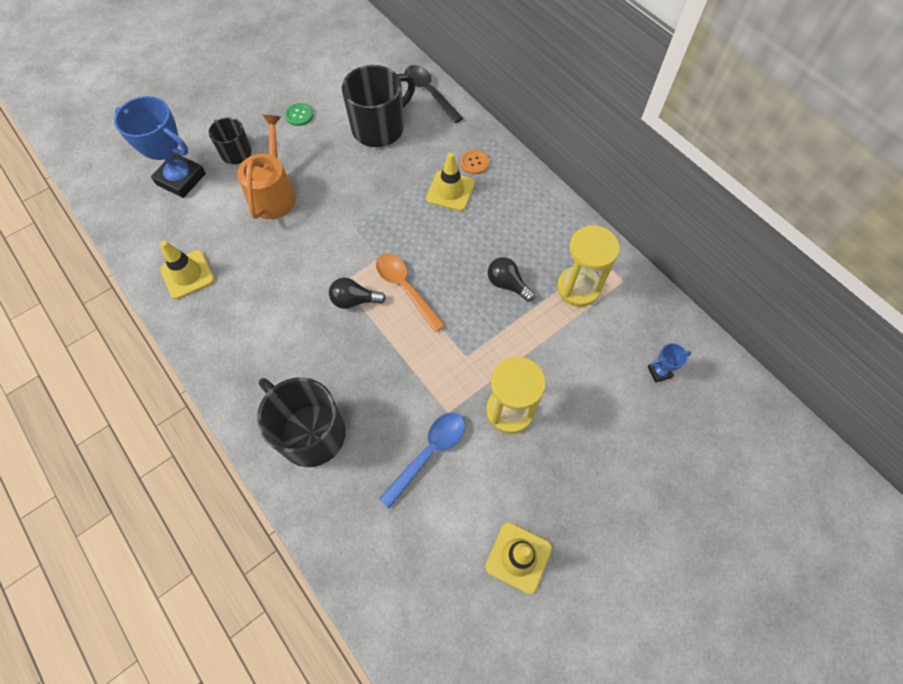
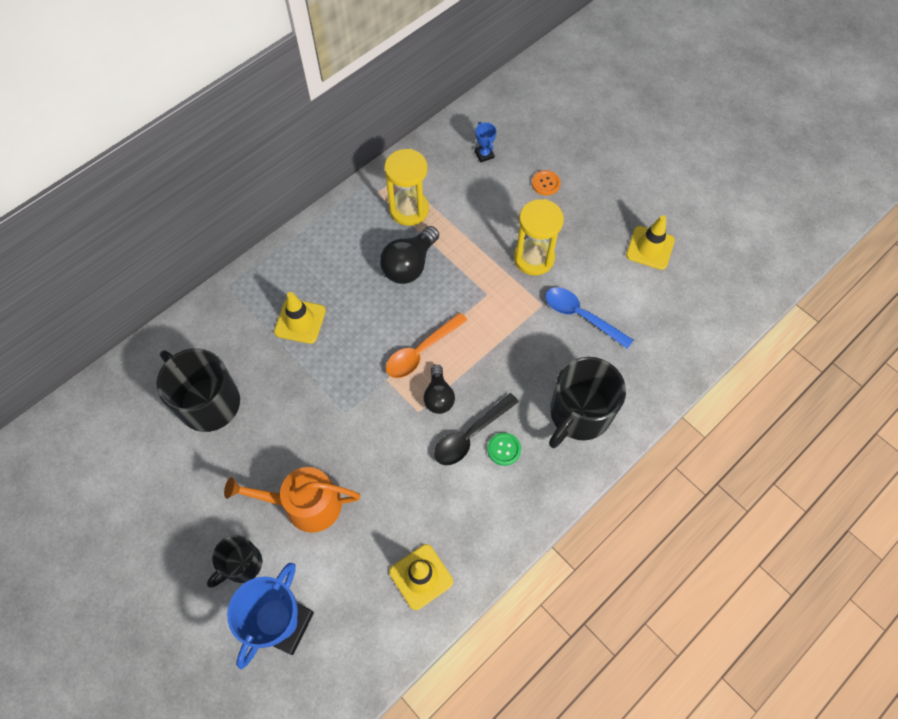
camera: 95 degrees left, 0 degrees up
(299, 115) = (183, 498): green button -> green button (504, 449)
(429, 93) = (155, 354): black spoon -> black spoon (470, 435)
(474, 163) = (262, 301): orange button -> orange button (545, 183)
(507, 284) = (409, 265): black light bulb -> black light bulb, size x1.53

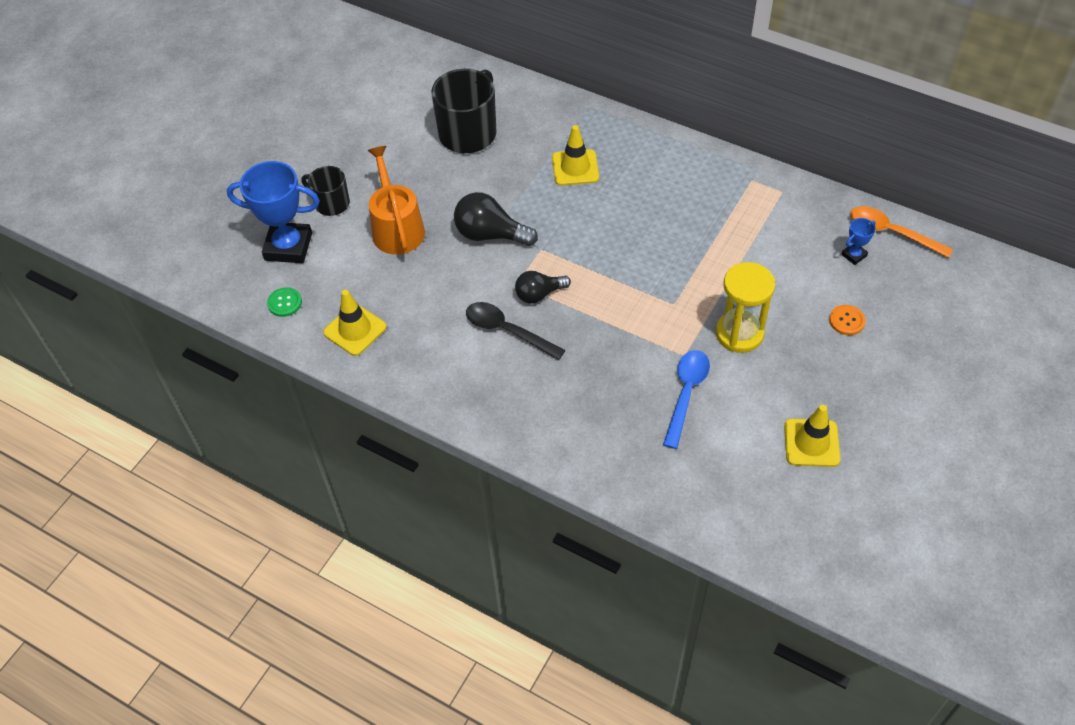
camera: 75 degrees right, 10 degrees down
(409, 209) = (745, 211): yellow hourglass -> none
(409, 265) = (677, 230): black light bulb -> black light bulb (490, 234)
(421, 351) = (582, 267): orange spoon -> orange spoon (891, 233)
(504, 449) = (502, 362): green button -> green button (284, 303)
(579, 414) = (566, 418): black mug -> none

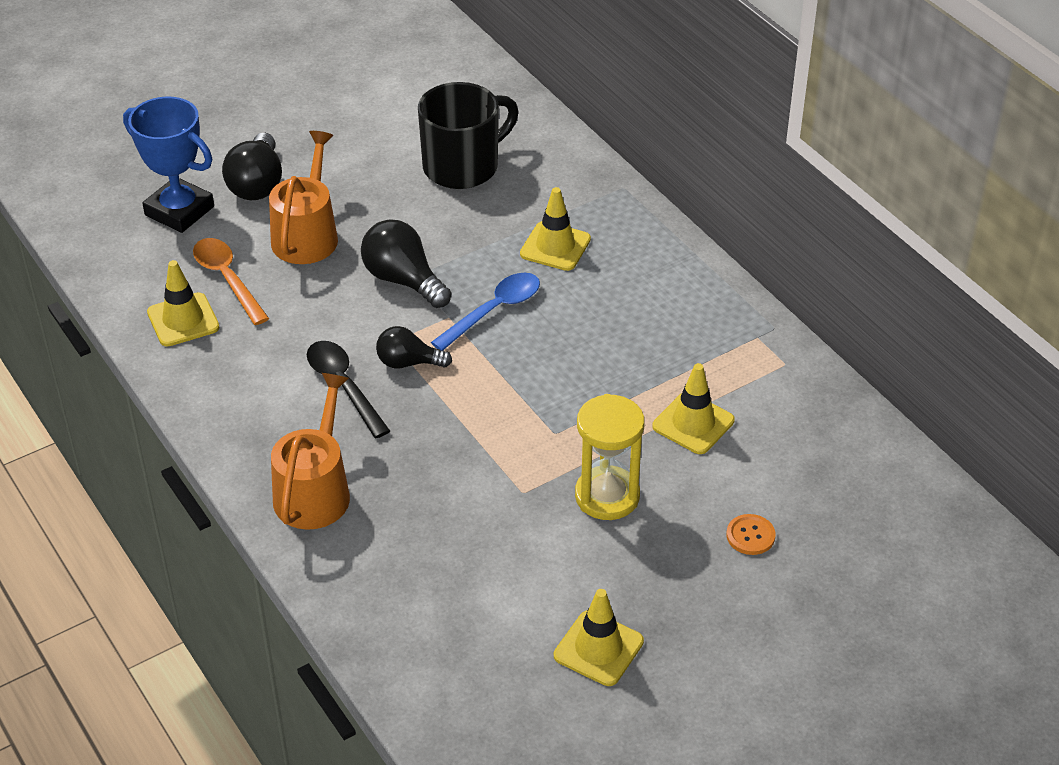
camera: 25 degrees right, 10 degrees down
(284, 303) = (132, 265): green button -> none
(331, 203) = (257, 184): black mug -> black light bulb
(545, 417) = (315, 491): none -> orange watering can
(686, 394) = (492, 534): blue spoon -> blue spoon (494, 311)
(756, 258) = (693, 423): none -> yellow traffic cone
(854, 255) = (819, 468): blue trophy -> none
(891, 233) = (888, 461): orange spoon -> orange spoon (227, 279)

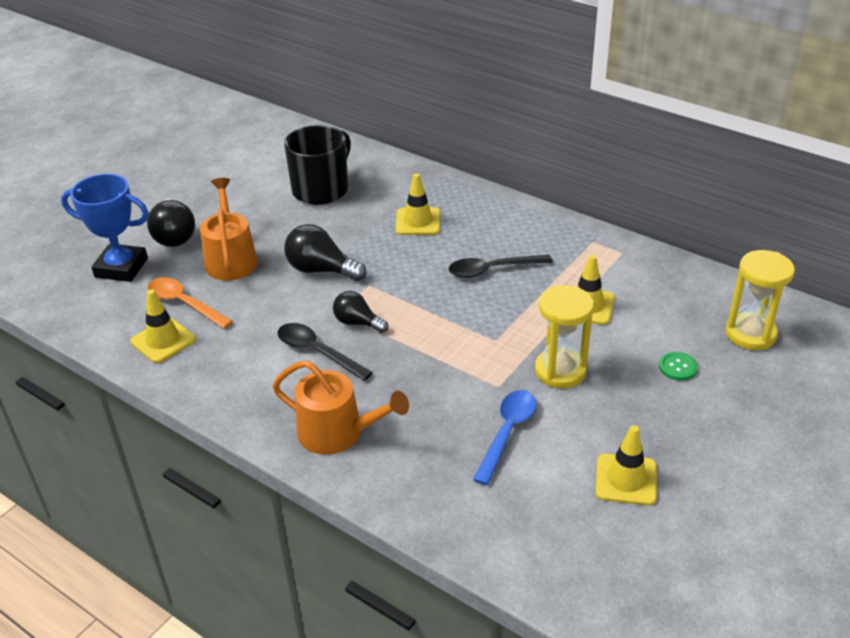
camera: 20 degrees left, 5 degrees down
(315, 491) = (337, 433): orange watering can -> orange watering can turned 120 degrees clockwise
(408, 363) = (357, 323): black light bulb -> black light bulb turned 45 degrees clockwise
(494, 311) = (400, 272): blue spoon -> blue spoon (507, 432)
(607, 340) = (492, 270): none -> black spoon
(750, 536) = (677, 367): orange button -> green button
(871, 522) = (750, 334): none -> yellow hourglass

